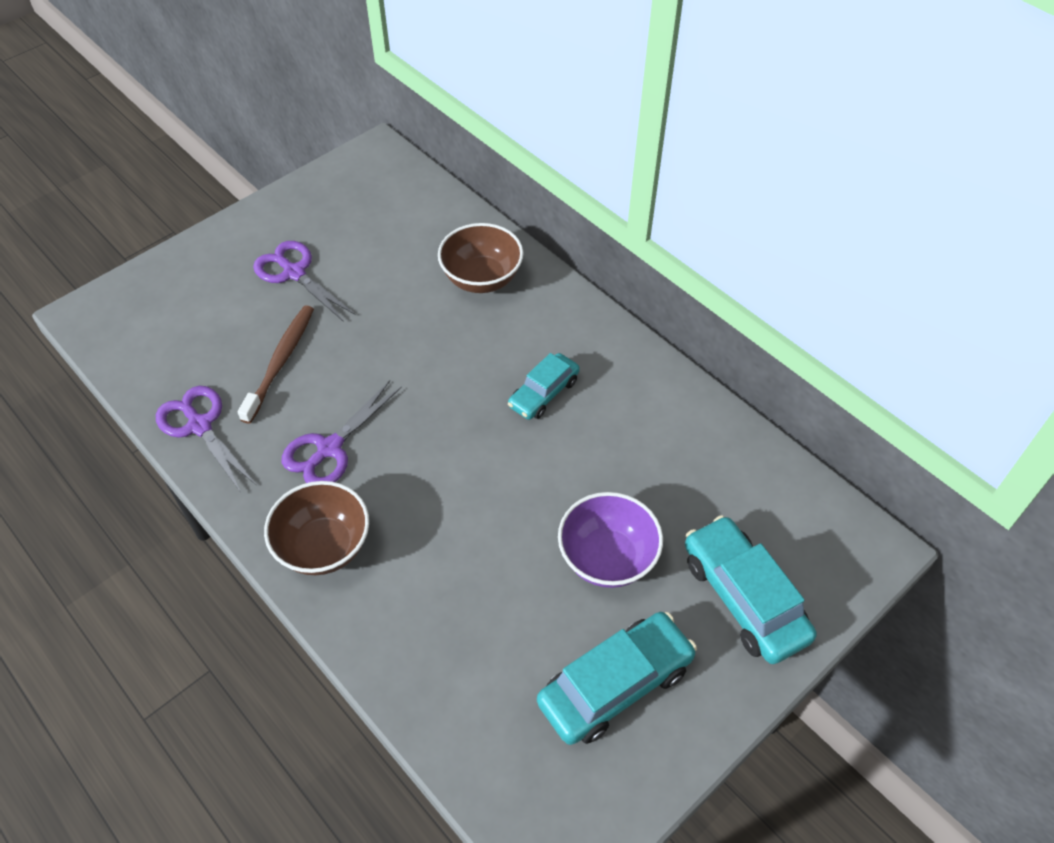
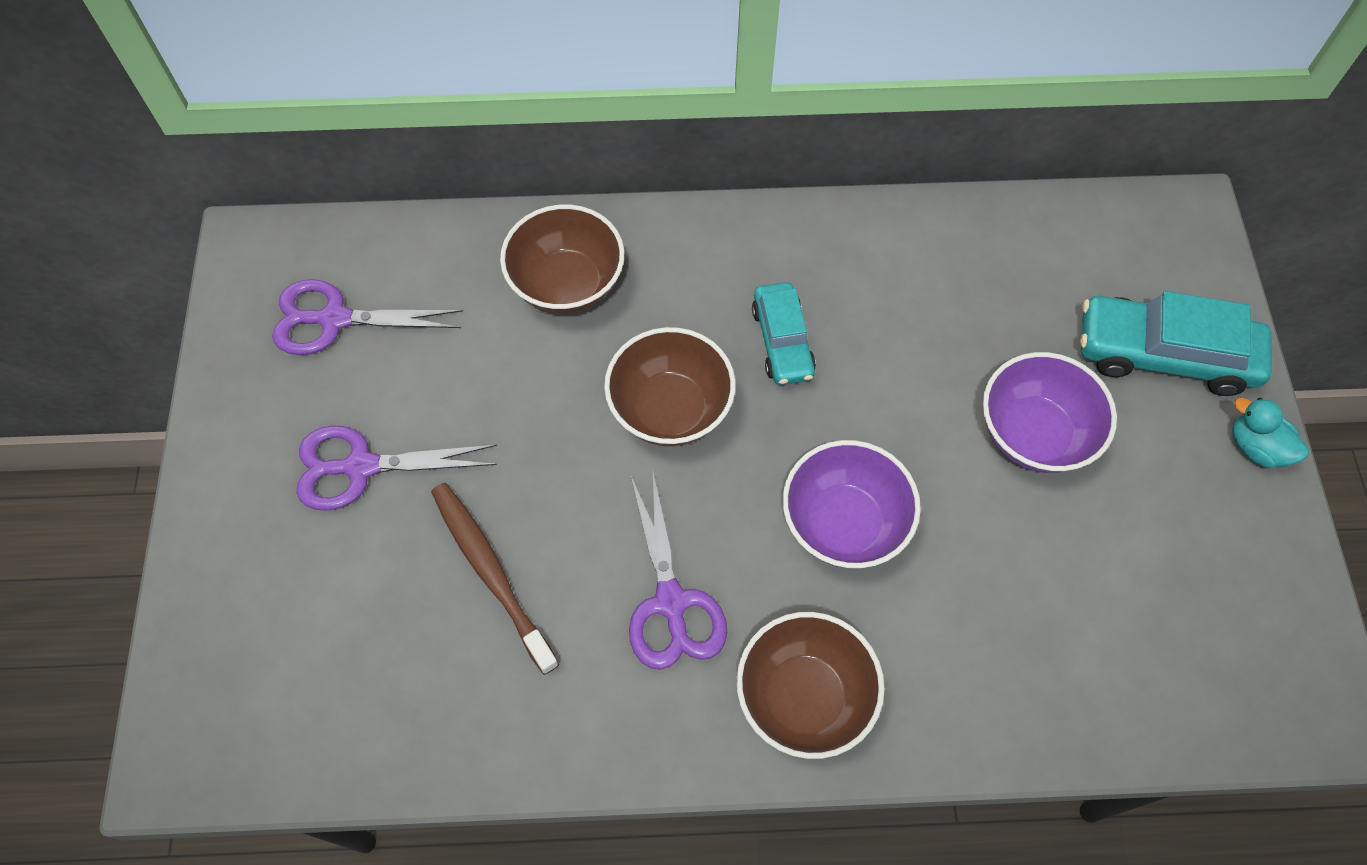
camera: 50 degrees left, 10 degrees up
(200, 426) = (508, 727): purple scissors -> purple scissors (335, 319)
(448, 372) = (670, 409): none -> brown bowl
(451, 497) = (844, 523): none -> purple bowl
(615, 685) = (1180, 532): turquoise car -> none
(727, 696) = (1256, 447): none -> turquoise duck

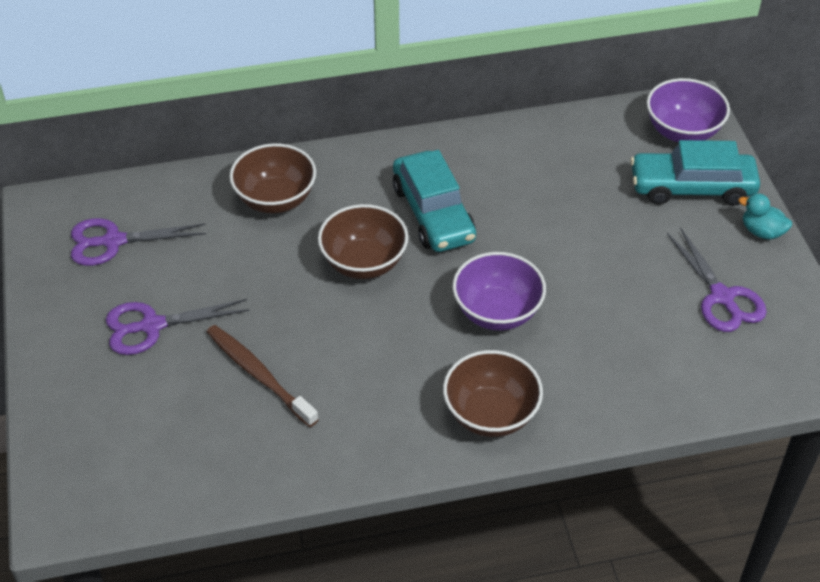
camera: 10 degrees left, 15 degrees down
(671, 602) = (388, 373): purple scissors -> purple scissors (721, 297)
(782, 341) = (433, 213): turquoise car -> turquoise car, size x1.62
(1034, 434) = (614, 244): purple bowl -> purple bowl (682, 132)

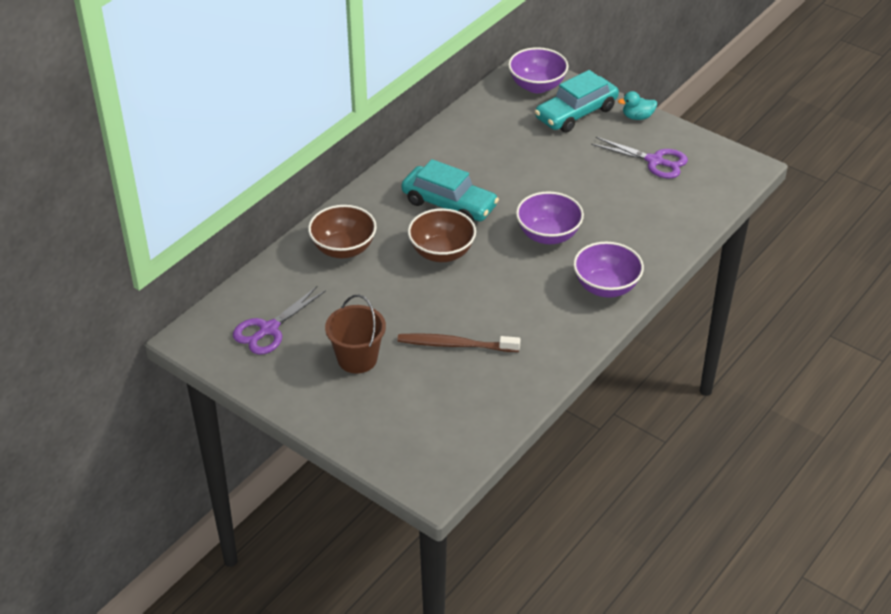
camera: 40 degrees left, 5 degrees down
(152, 326) = (357, 359): purple scissors -> brown bucket
(490, 414) = (606, 287): brown bowl -> purple bowl

